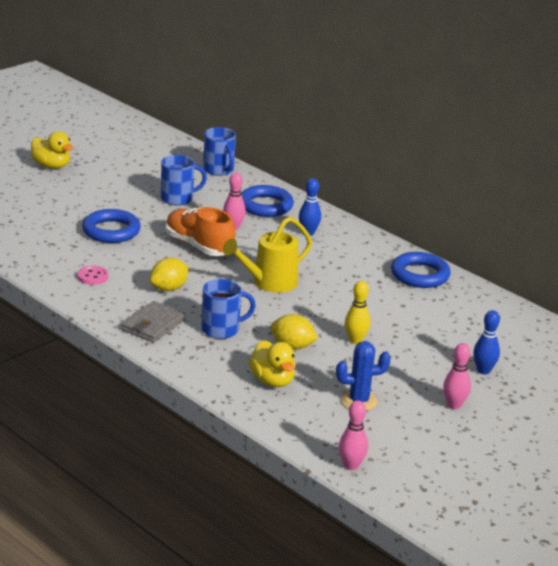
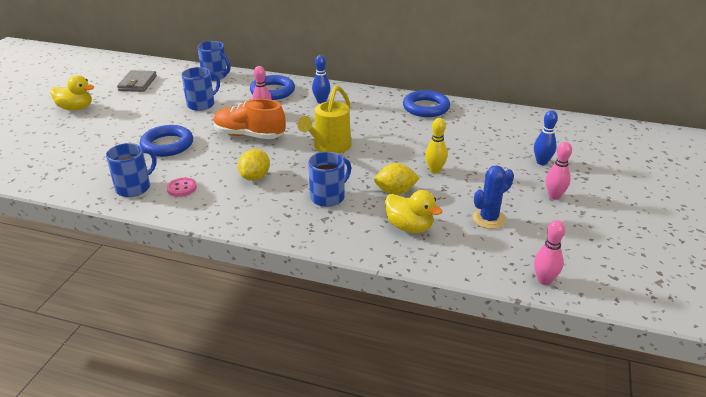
camera: 25 degrees left, 5 degrees up
(51, 262) = (134, 188): none -> blue mug
(153, 325) = (269, 213): grey wallet -> grey wallet (137, 83)

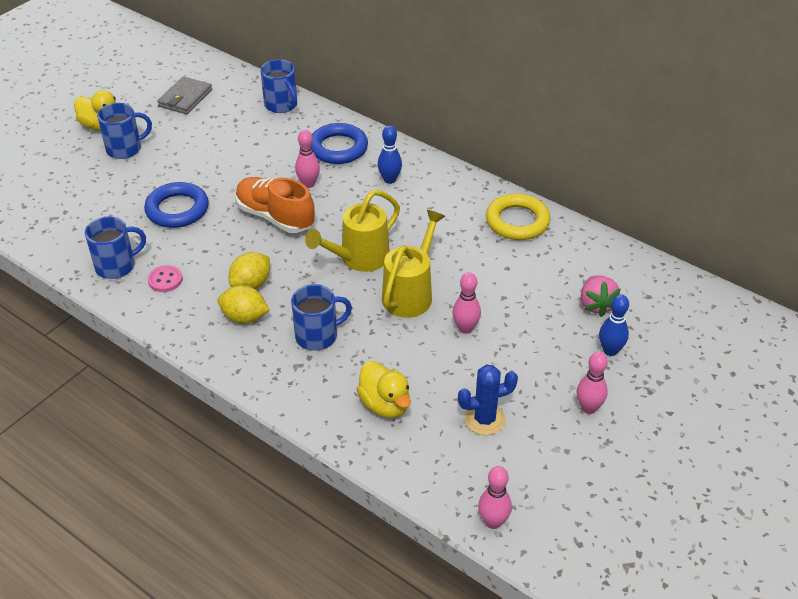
camera: 20 degrees right, 10 degrees up
(201, 104) = (243, 152): blue mug -> blue mug (125, 149)
(381, 159) = (410, 293): none -> yellow watering can
(395, 192) = (399, 349): yellow lemon -> yellow lemon (244, 317)
(426, 108) = (517, 221): blue ring -> yellow ring
(435, 170) = (465, 328): yellow bowling pin -> pink bowling pin
(512, 140) = (596, 305): none -> pink strawberry

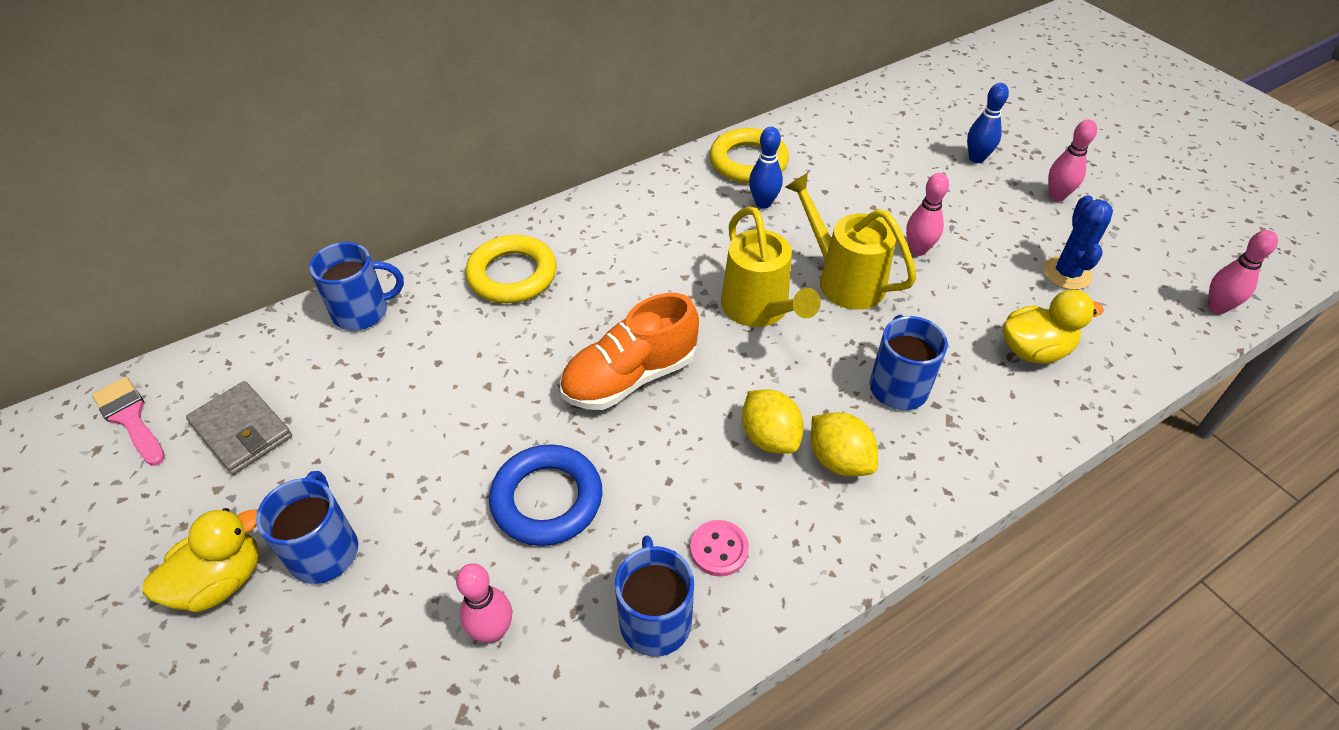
camera: 70 degrees left, 5 degrees up
(180, 64) = (130, 418): none -> pink brush
(244, 317) = (839, 460): yellow lemon -> yellow lemon turned 75 degrees counterclockwise
(308, 184) = (574, 324): pink bowling pin -> pink bowling pin (493, 631)
(338, 148) = (512, 275): blue ring -> yellow ring
(389, 180) = (612, 243): blue bowling pin -> blue bowling pin (763, 203)
(596, 305) = (906, 147): pink strawberry -> none

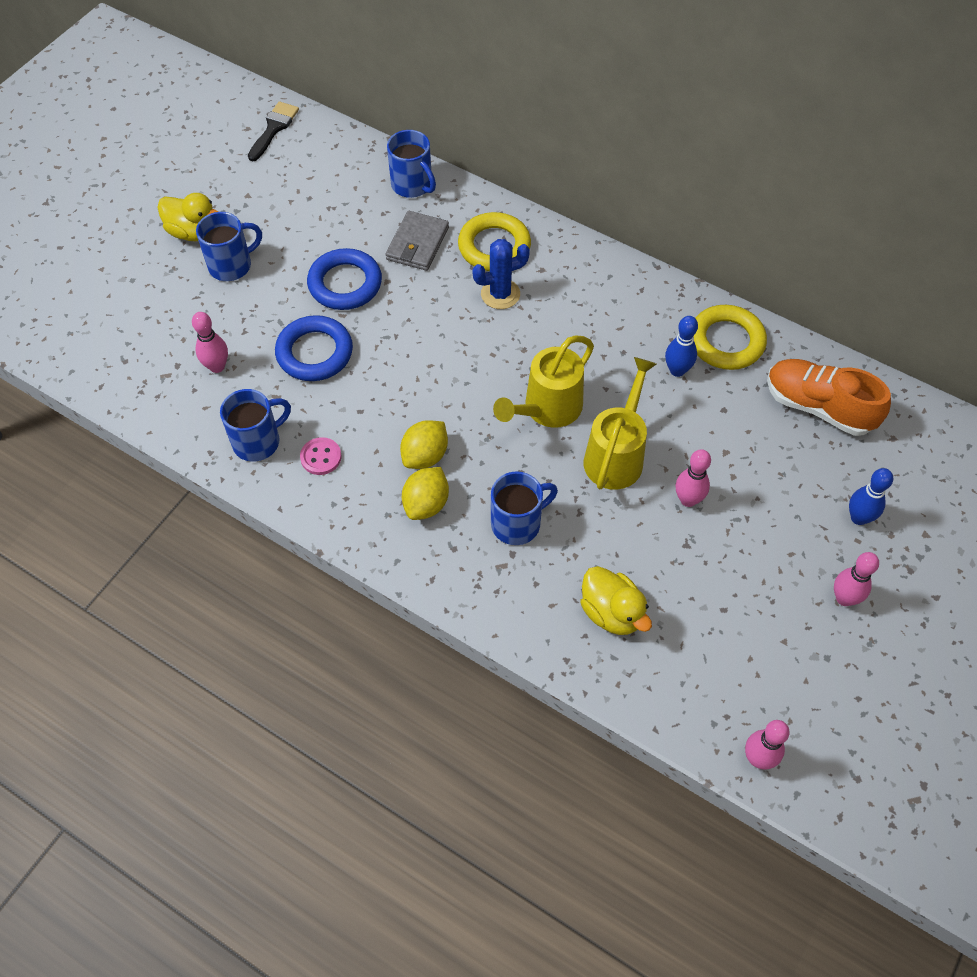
camera: 65 degrees right, 10 degrees up
(130, 418) = (274, 128): pink brush -> black brush
(242, 431) = (290, 182): grey wallet -> grey wallet (417, 244)
(460, 428) = (345, 284): none -> blue ring
(630, 377) = (436, 355): orange shoe -> orange shoe (818, 407)
(1066, 273) = (728, 623): blue cactus -> blue cactus (500, 294)

